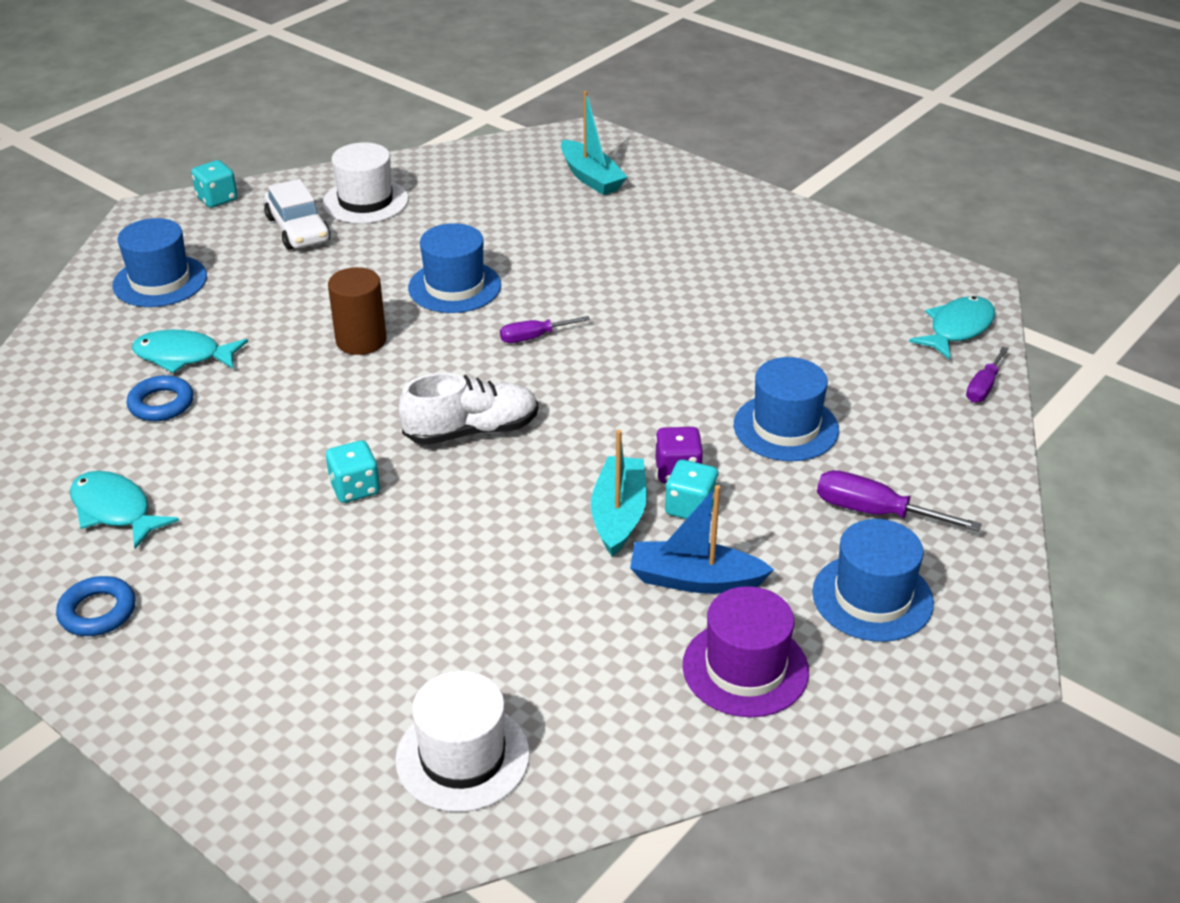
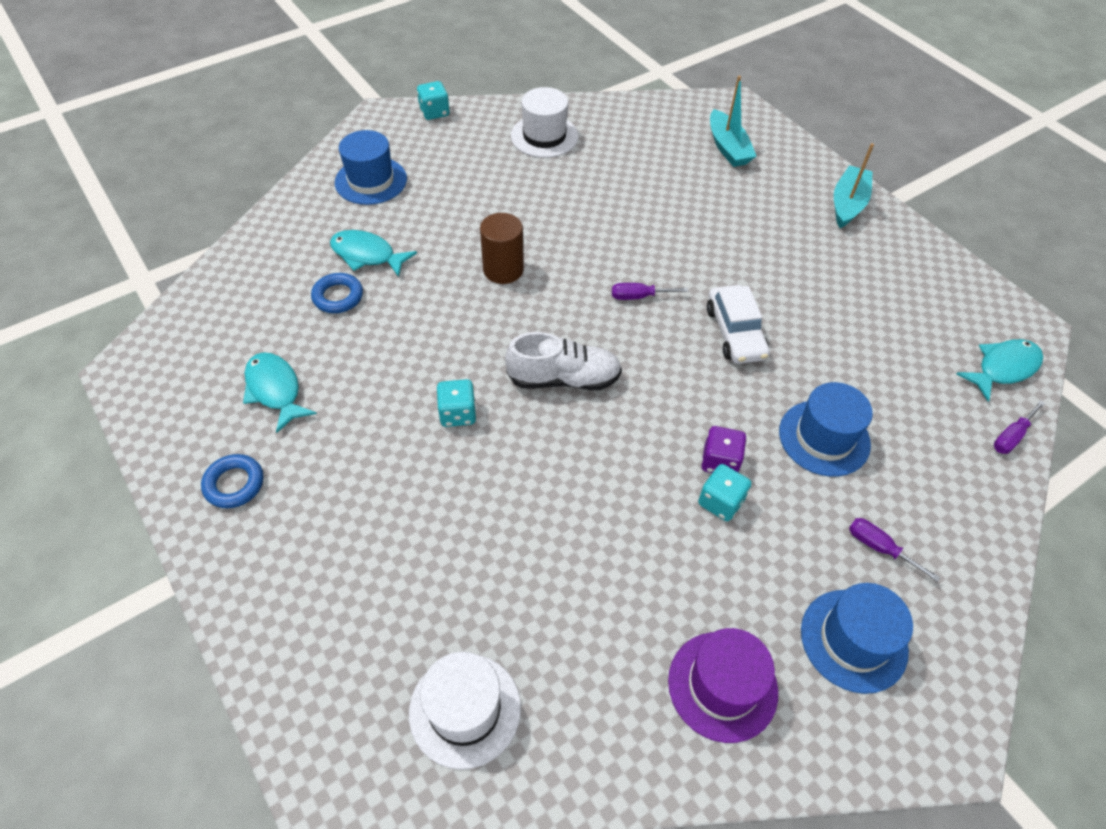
camera: 15 degrees right, 15 degrees up
(298, 229) = (486, 153): white car -> white car (735, 332)
(454, 287) = (590, 233): blue hat -> none
(618, 515) = (659, 494): turquoise boat -> turquoise boat (847, 204)
(695, 580) = (704, 579): blue boat -> none
(875, 512) = (879, 547): purple screwdriver -> purple screwdriver, size x0.66

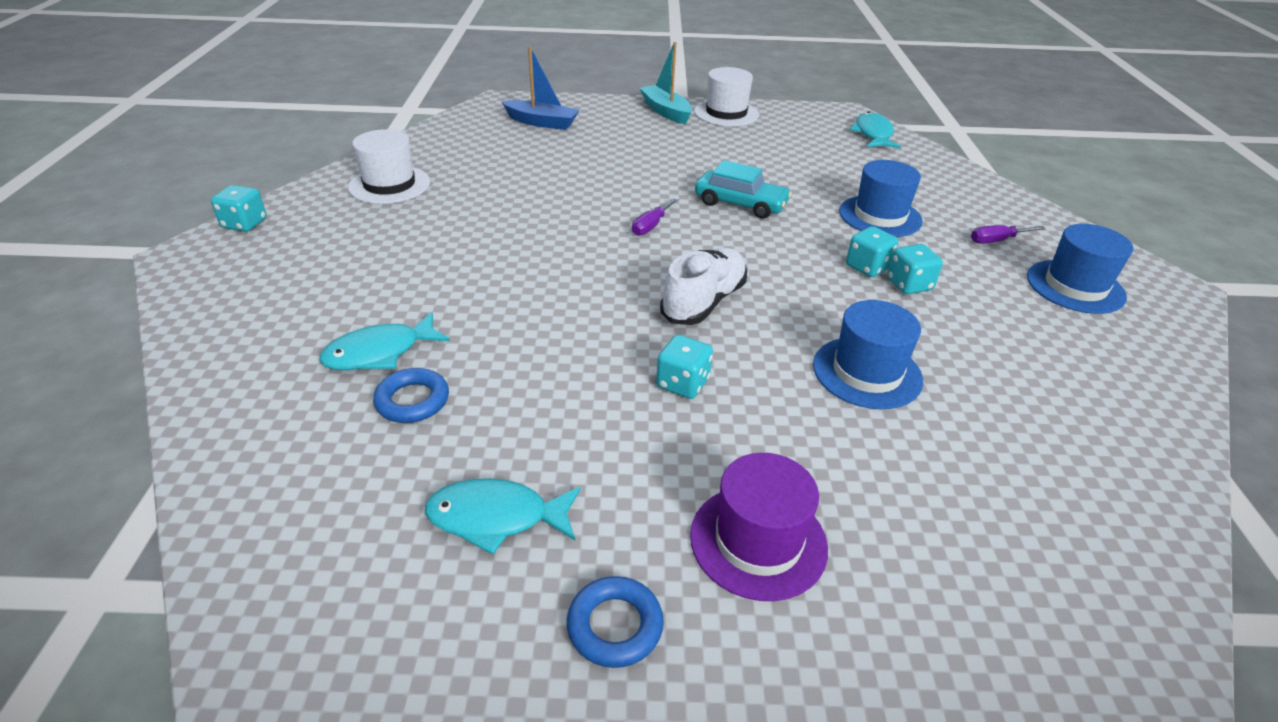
camera: 55 degrees left, 15 degrees down
(371, 181) = (270, 303): blue hat -> blue hat (867, 372)
(465, 710) = (1068, 538): white hat -> white hat (726, 113)
(503, 270) = (526, 277): brown cylinder -> none
(720, 461) = (867, 267): purple dice -> turquoise dice
(722, 686) = (1095, 363): purple hat -> purple hat (758, 541)
(728, 148) = (542, 122): turquoise boat -> blue boat
(735, 332) = (740, 204): white car -> turquoise car
(1011, 436) = (932, 157): purple screwdriver -> none

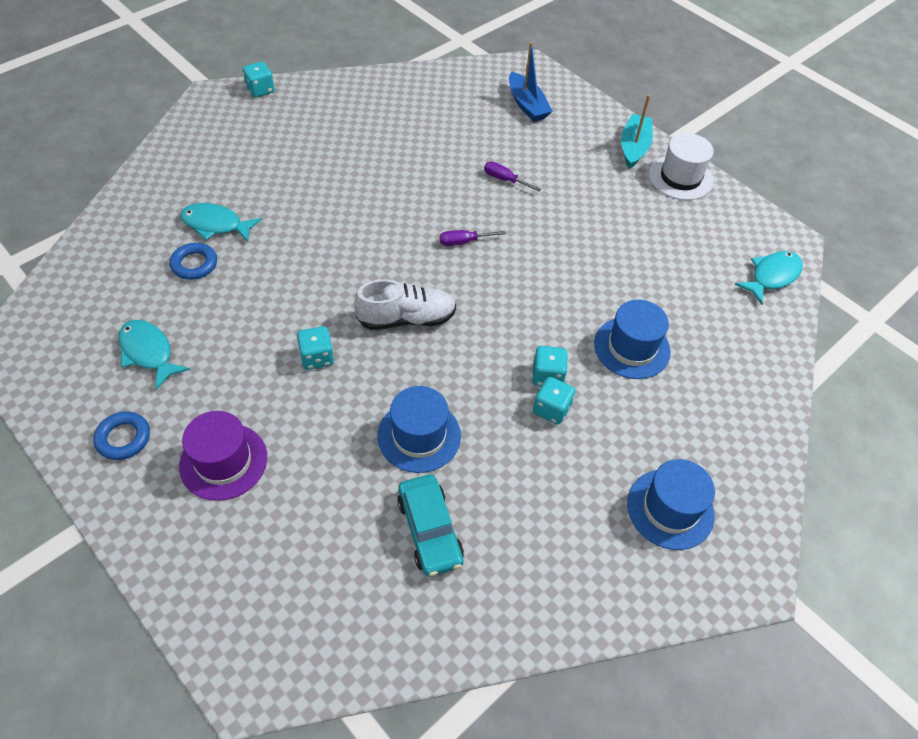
camera: 45 degrees right, 15 degrees up
(389, 185) = (363, 105): white hat -> none
(740, 204) = (549, 266): turquoise car -> turquoise car (429, 530)
(996, 240) = (684, 432): purple screwdriver -> purple screwdriver (504, 179)

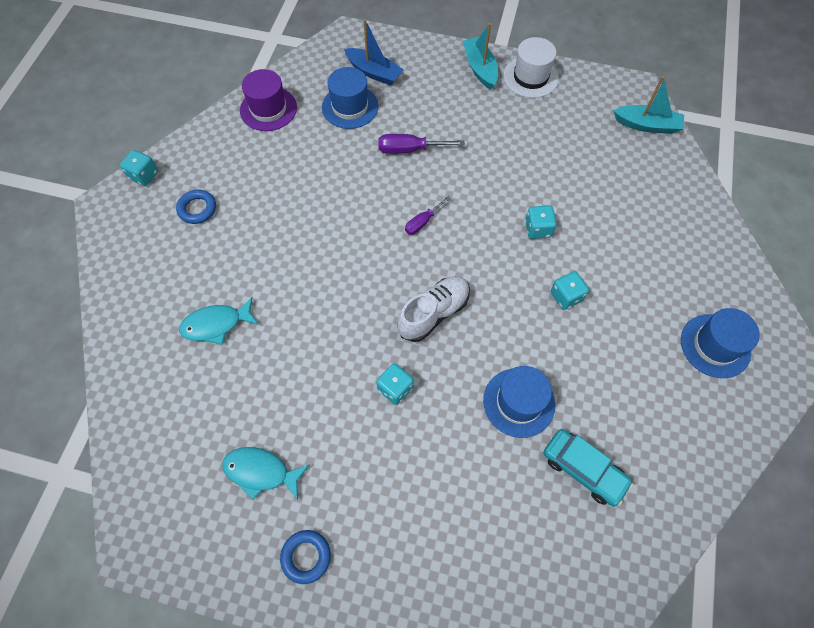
camera: 30 degrees left, 10 degrees up
(194, 264) = (230, 371): blue ring -> blue ring (197, 209)
(223, 461) = (399, 520): purple hat -> purple hat (268, 109)
(504, 179) = (409, 149): purple screwdriver -> purple screwdriver, size x1.52
(551, 409) = (588, 321): turquoise dice -> turquoise dice (538, 229)
(632, 347) = (602, 238): blue hat -> blue hat (350, 107)
(771, 276) = (647, 125): turquoise fish -> turquoise boat

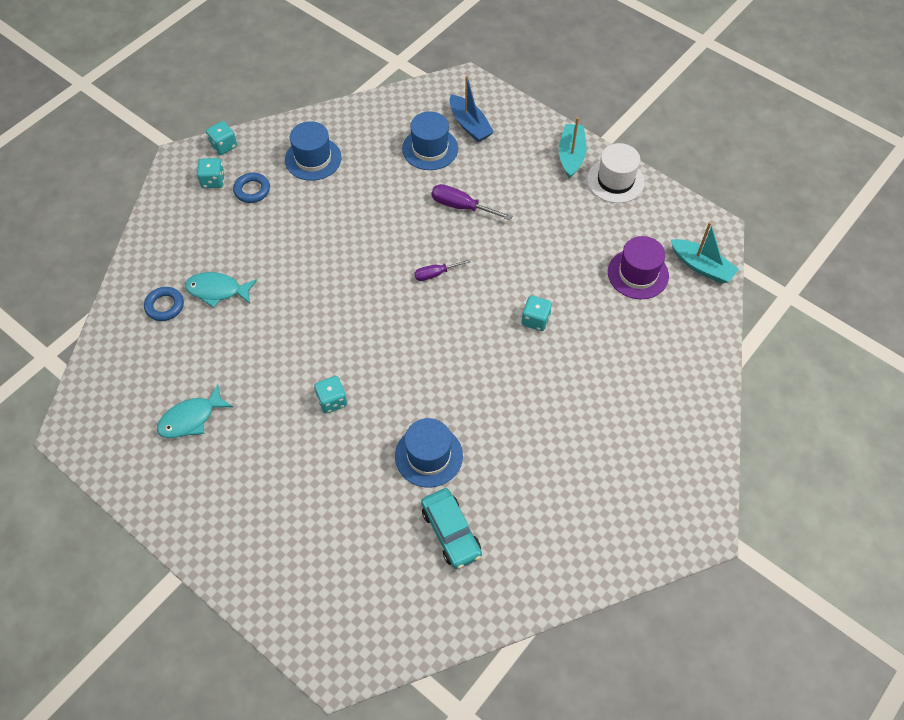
camera: 25 degrees right, 5 degrees down
(261, 472) = (191, 418): turquoise fish -> turquoise fish turned 75 degrees counterclockwise
(268, 109) = (357, 125): purple hat -> purple hat (638, 274)
(306, 557) = (191, 495): blue ring -> blue ring (165, 306)
(434, 313) = (400, 354): white shoe -> none
(566, 296) = (524, 387): turquoise dice -> turquoise dice (213, 181)
(715, 346) = (636, 485): blue hat -> blue hat (313, 159)

